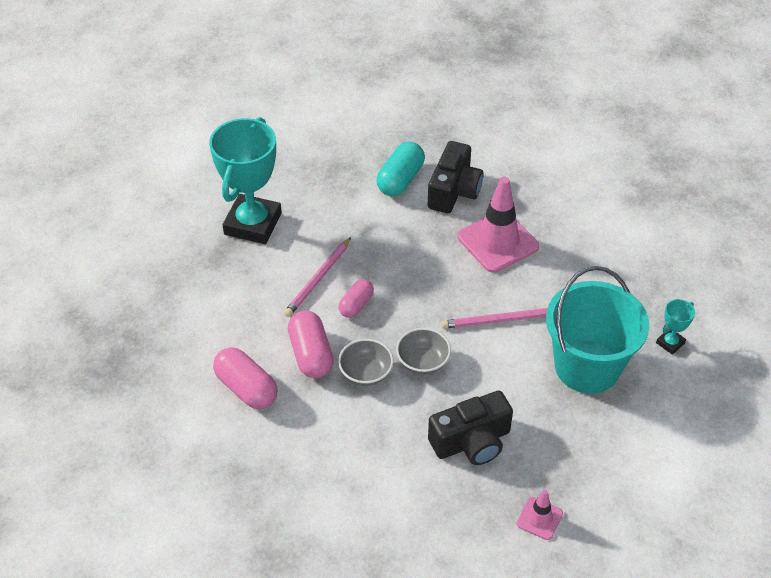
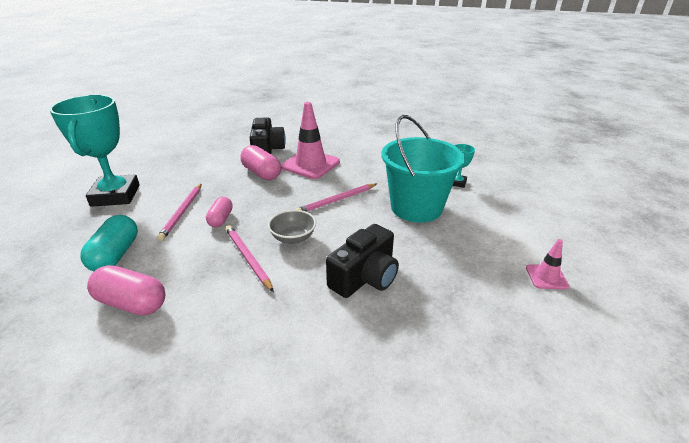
camera: 25 degrees left, 15 degrees down
(311, 354) = (191, 260): pink capsule -> pink capsule (261, 173)
(366, 373) = (247, 258): grey bowl -> pink pencil
(400, 180) = (227, 152): turquoise capsule -> turquoise capsule (115, 255)
(539, 518) = (461, 314): pink traffic cone -> pink traffic cone (546, 277)

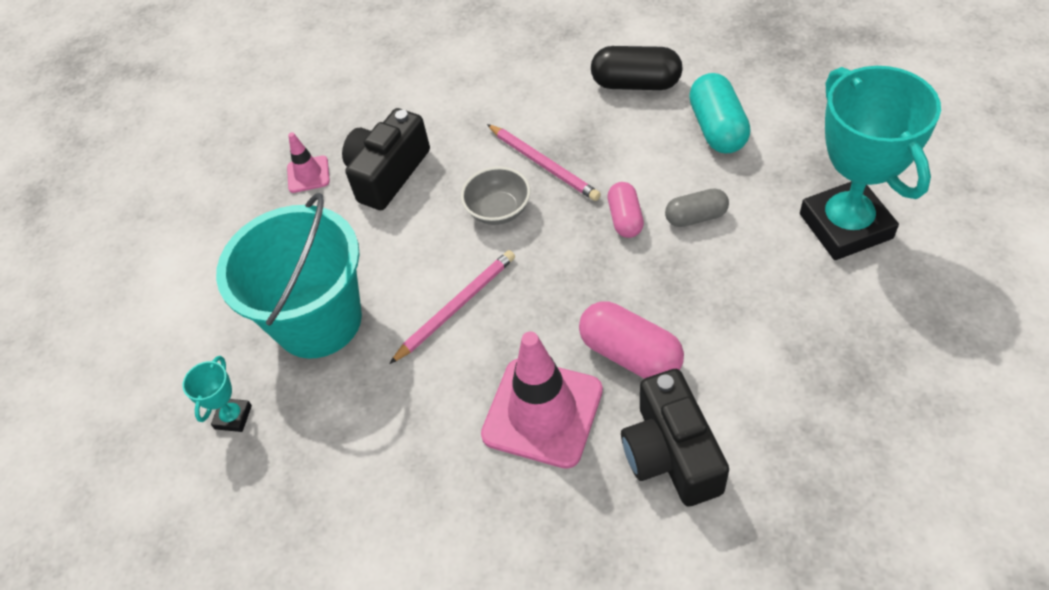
camera: 175 degrees right, 20 degrees up
(131, 303) = (636, 84): pink capsule -> black capsule
(182, 212) = (696, 217): pink pencil -> grey capsule
(546, 277) = (165, 226): pink traffic cone -> pink traffic cone (308, 174)

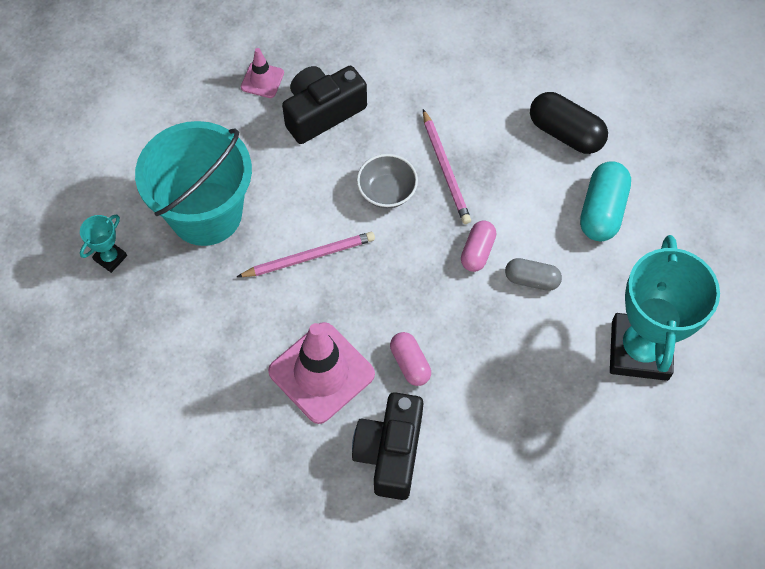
camera: 20 degrees right, 10 degrees up
(630, 354) = (410, 363): pink capsule -> pink capsule, size x0.63

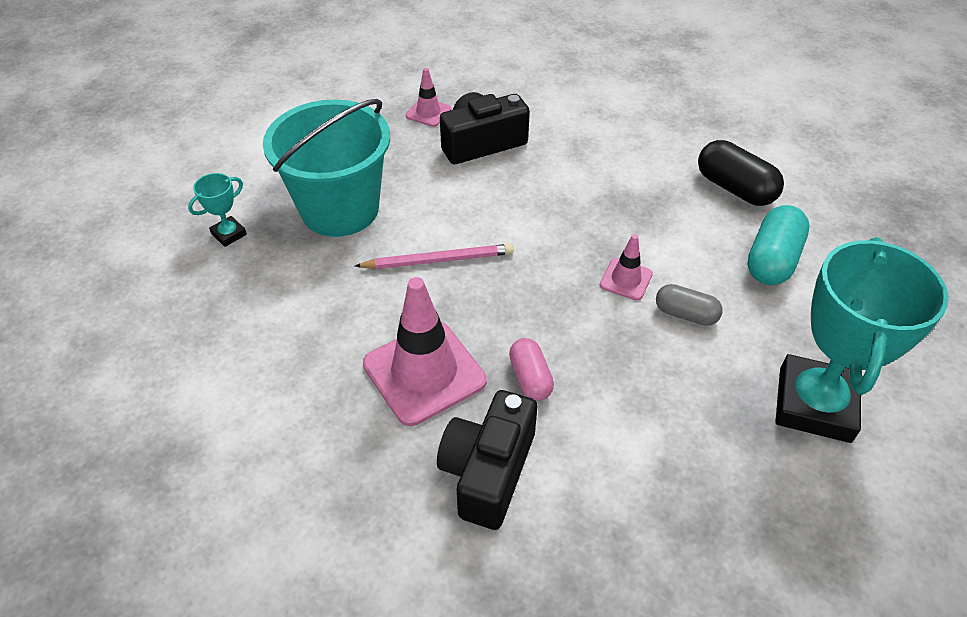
camera: 10 degrees right, 15 degrees down
(387, 191) = (535, 214): grey bowl -> none
(445, 169) = (601, 203): pink pencil -> none
(477, 251) = (626, 279): pink capsule -> pink traffic cone

